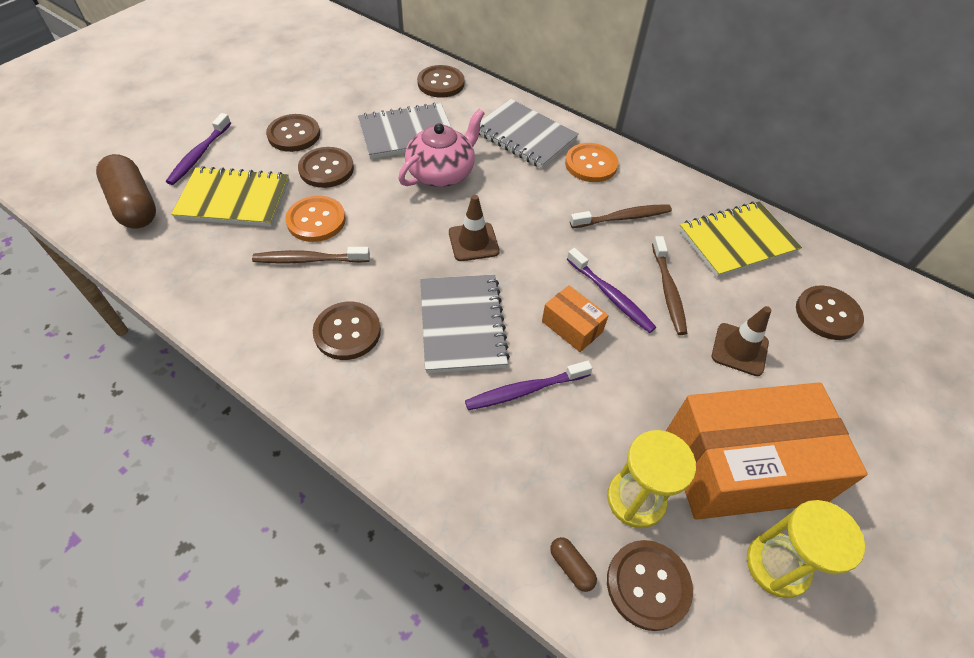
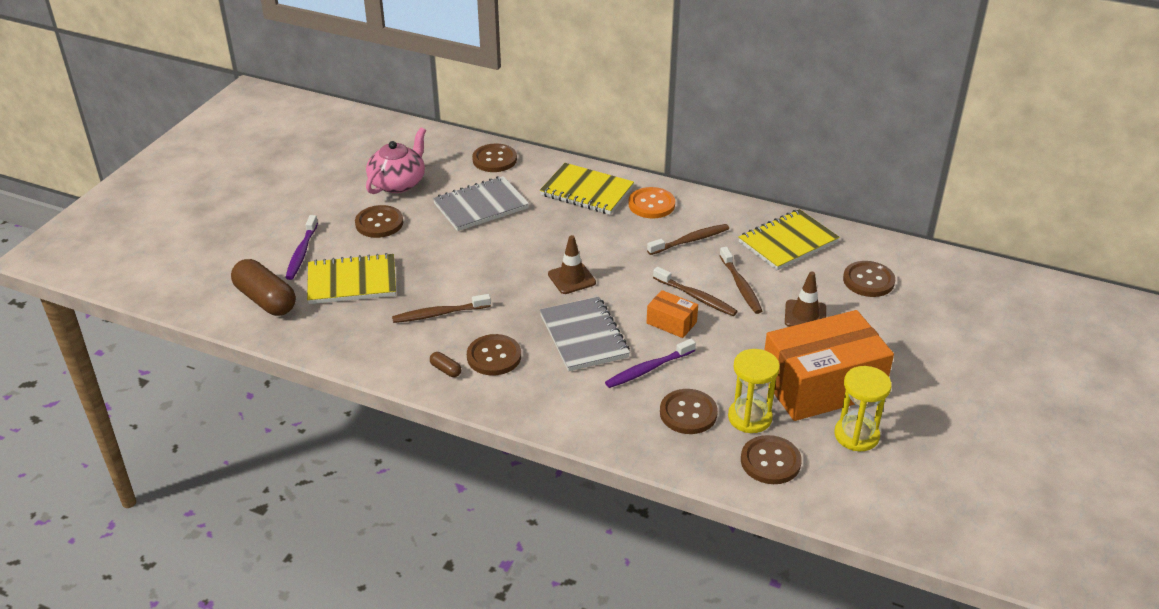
camera: 10 degrees left, 15 degrees down
(316, 220) = (431, 285): orange button -> none
(326, 169) = (422, 245): brown button -> brown button (688, 413)
(442, 173) = (524, 232): pink teapot -> pink teapot (398, 183)
(525, 136) = (587, 191): grey notebook -> yellow notebook
(571, 567) = (714, 462): brown capsule -> brown capsule (446, 370)
(611, 296) = (696, 297): purple toothbrush -> brown toothbrush

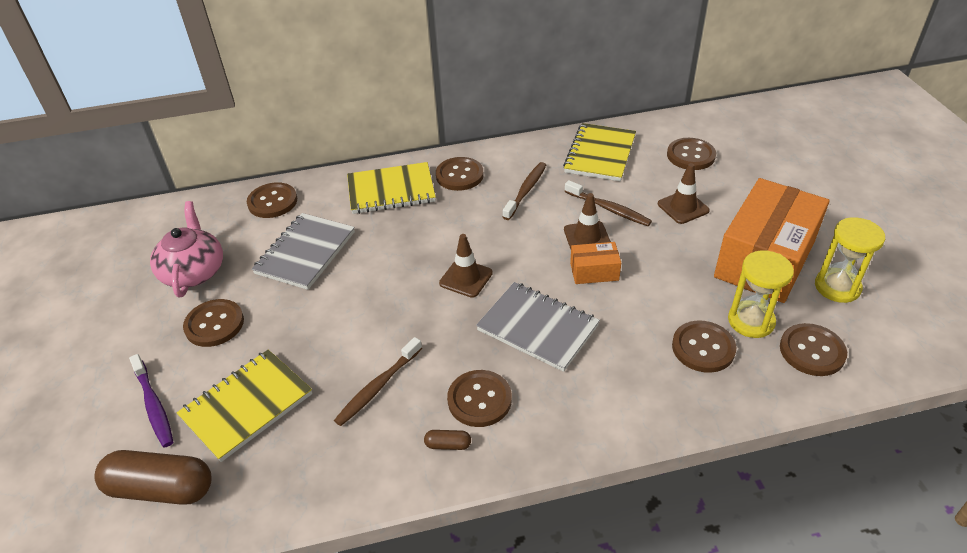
camera: 35 degrees left, 5 degrees up
(648, 369) = (625, 326): purple toothbrush -> none
(651, 204) = (459, 175): orange button -> brown button
(696, 297) = (587, 237): brown toothbrush -> brown traffic cone

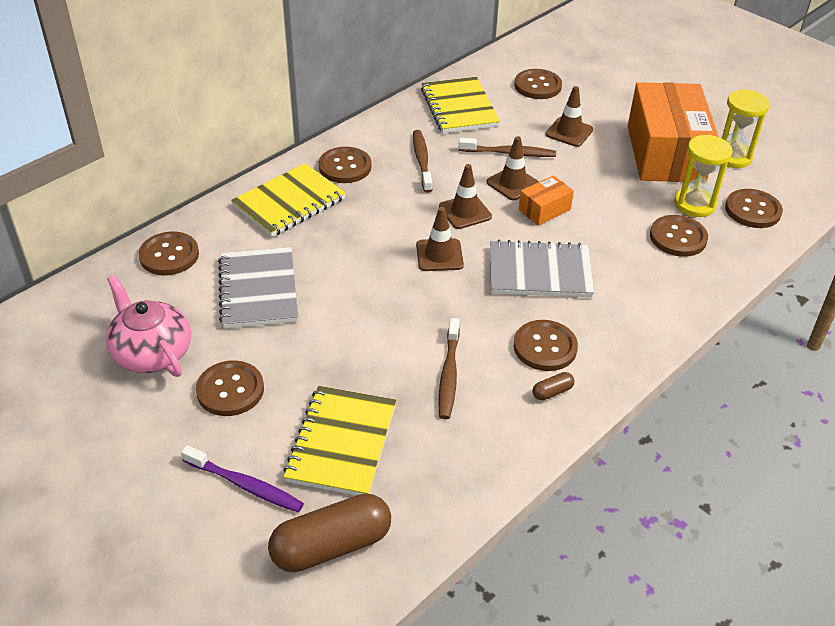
camera: 35 degrees left, 0 degrees up
(522, 248) = (465, 212): none -> brown traffic cone

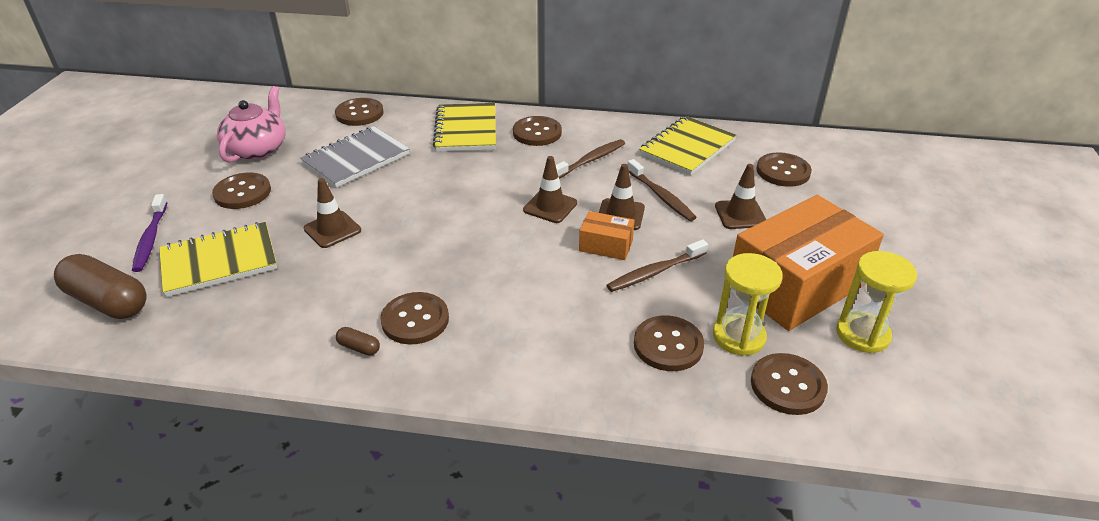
camera: 55 degrees right, 5 degrees down
(289, 203) = (466, 130): yellow notebook -> yellow notebook turned 75 degrees clockwise
(439, 255) = (479, 217): brown traffic cone -> brown traffic cone (332, 229)
(449, 374) = (335, 281): brown toothbrush -> brown toothbrush (655, 272)
(539, 272) = (514, 277): grey notebook -> none

